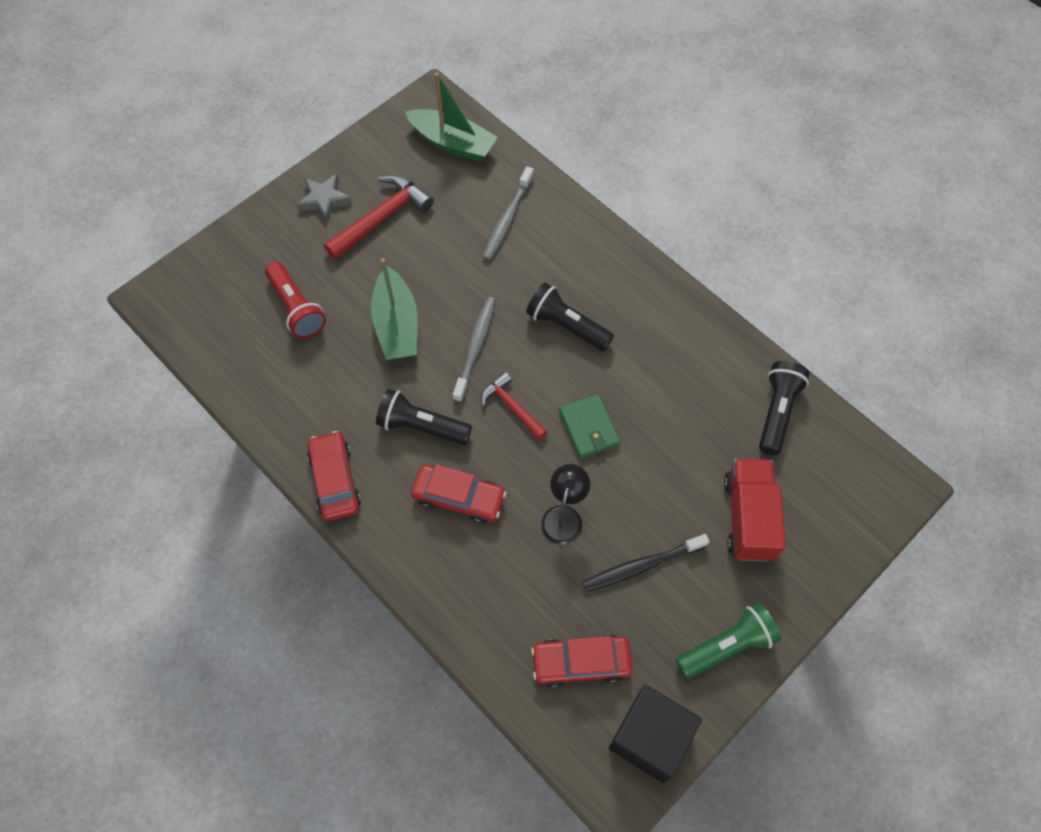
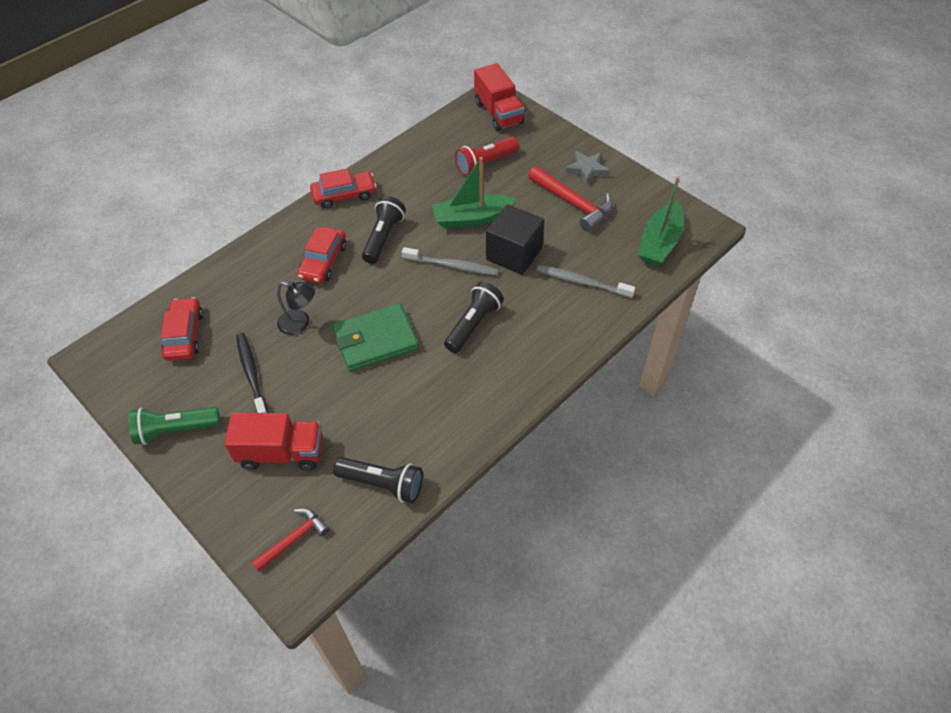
camera: 90 degrees right, 10 degrees down
(195, 290) = (498, 113): none -> red truck
(512, 407) = (397, 290): red hammer -> red hammer (293, 539)
(589, 428) = (375, 340): green wallet -> green wallet, size x1.53
(650, 738) = (120, 376): black cube -> black cube (514, 254)
(727, 646) = (175, 430): green flashlight -> green flashlight turned 105 degrees clockwise

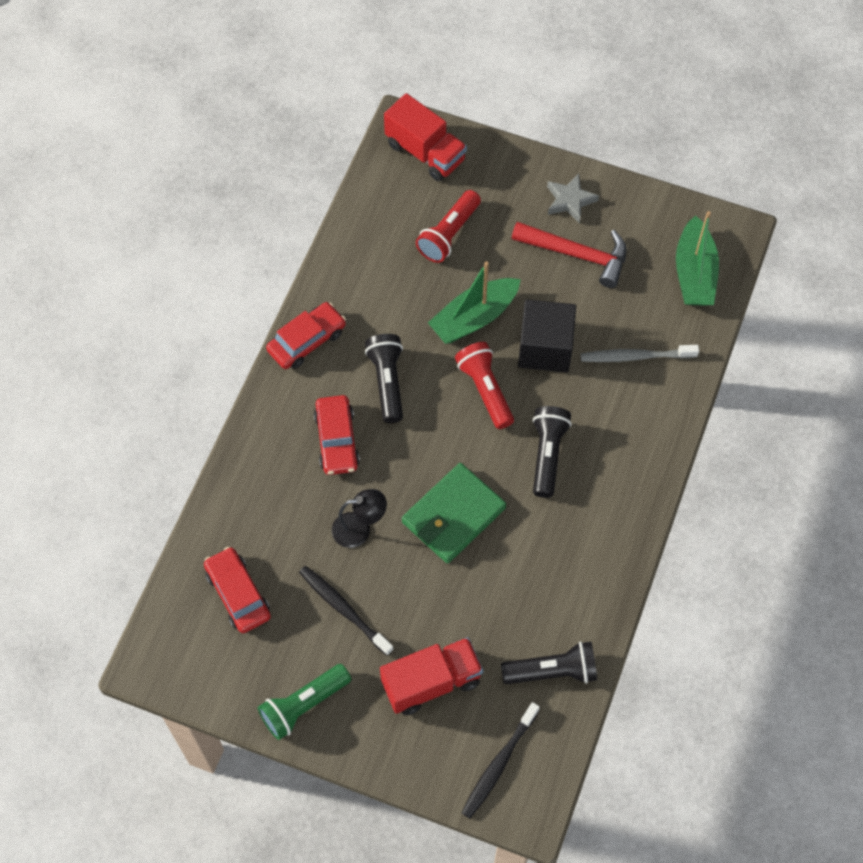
camera: 25 degrees left, 10 degrees up
(293, 539) = (499, 764): red hammer -> black toothbrush
(452, 266) = (485, 390): grey toothbrush -> red flashlight

